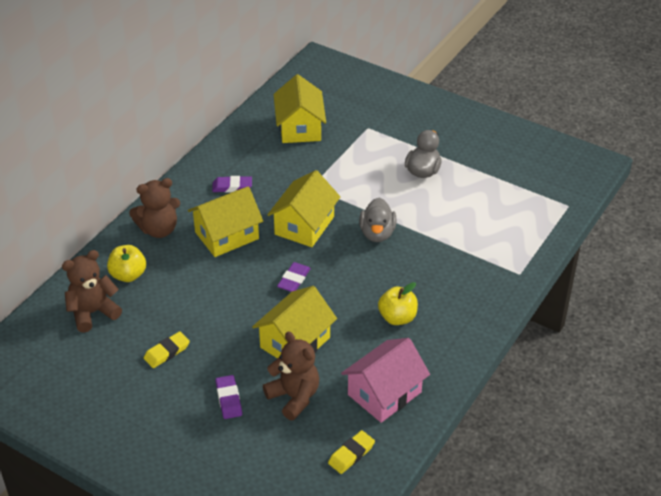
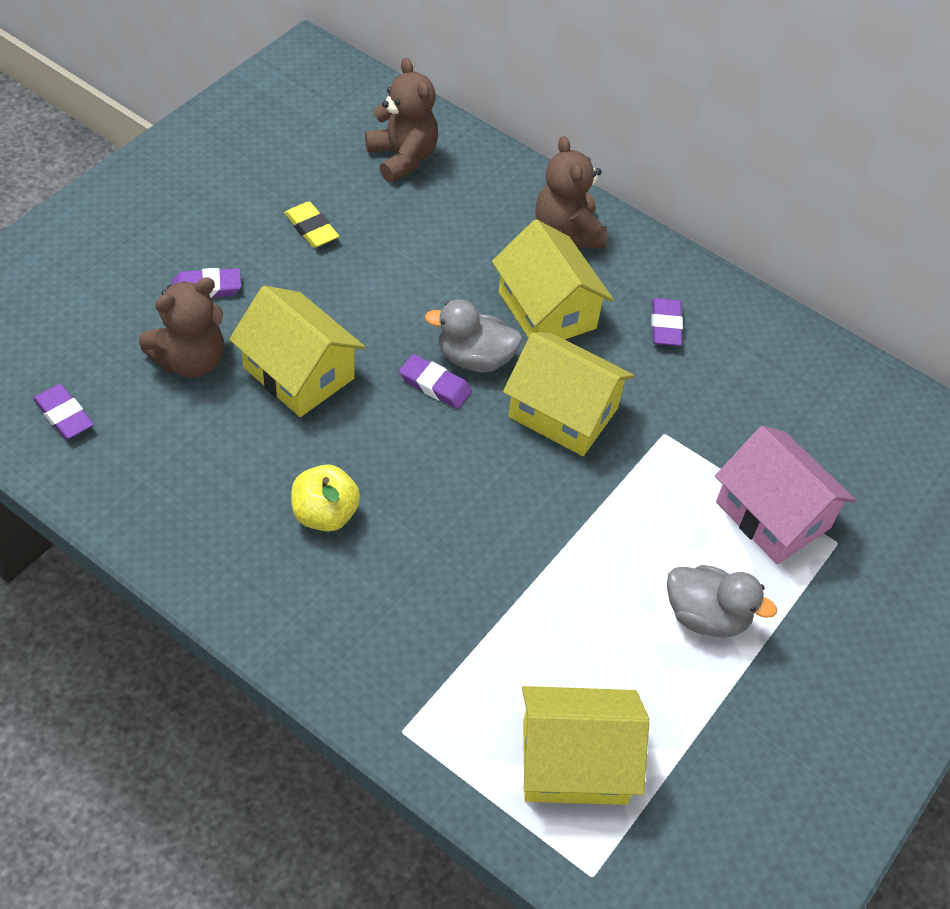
camera: 90 degrees right, 10 degrees up
(128, 275) = (472, 195): yellow apple -> none
(300, 127) = (830, 434): yellow house -> yellow house (574, 762)
(351, 454) = (64, 415): yellow eraser -> purple eraser
(377, 233) = (534, 515): grey duck -> grey duck (474, 358)
(384, 393) = (167, 472): pink house -> pink house (773, 515)

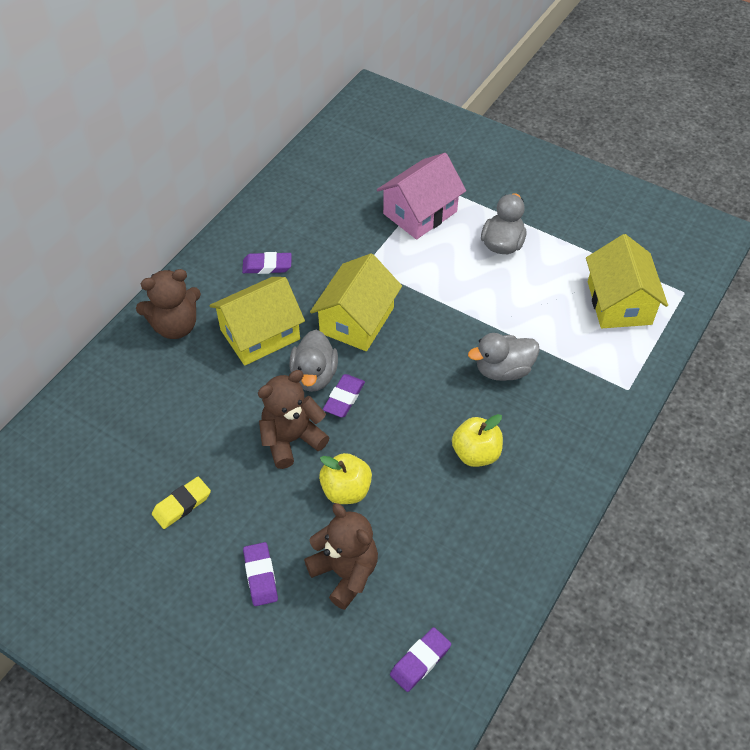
camera: 90 degrees left, 0 degrees up
(298, 373) = (346, 490): yellow house -> yellow apple
(402, 158) = (89, 446): brown teddy bear -> brown teddy bear (291, 439)
(458, 571) = (503, 370): none -> grey duck

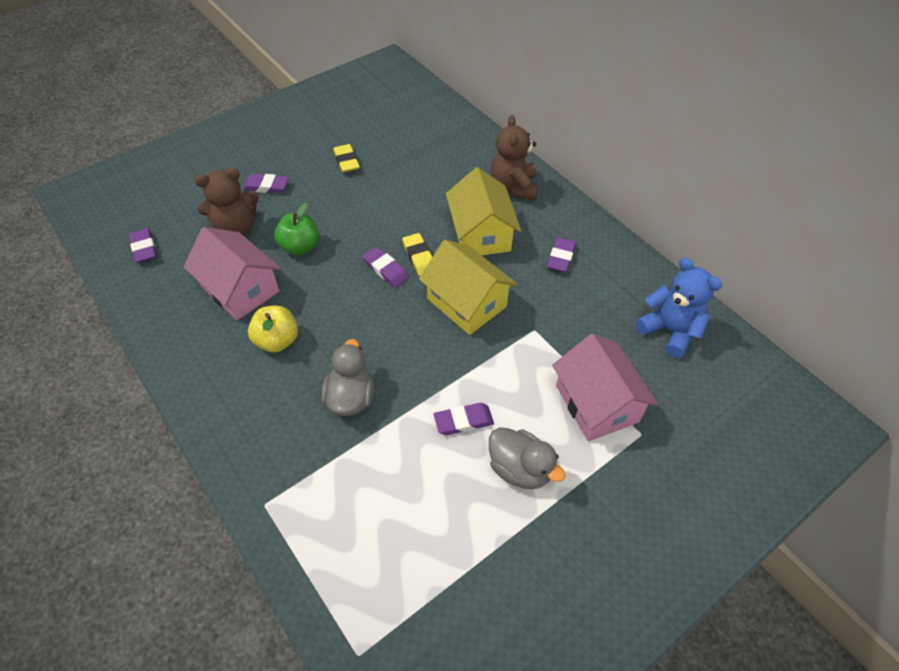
camera: 110 degrees right, 0 degrees up
(291, 439) = (365, 228): brown teddy bear -> none
(314, 375) = (419, 257): grey duck -> yellow eraser
(324, 182) = (669, 331): none -> blue teddy bear
(346, 490) = (300, 247): yellow apple -> green apple
(431, 519) = (240, 289): none -> pink house
(481, 287) = (463, 421): none -> purple eraser
(619, 303) = (379, 559): yellow house -> none

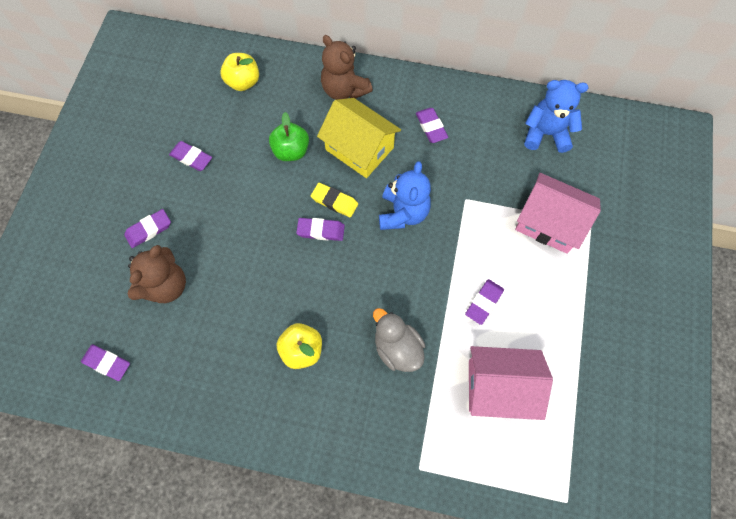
camera: 40 degrees left, 15 degrees up
(240, 289) = (228, 333): pink house -> pink house (499, 387)
(300, 247) = (236, 262): green apple -> green apple (291, 151)
(346, 161) = (191, 158): yellow eraser -> purple eraser
(438, 136) = (243, 82): none -> yellow apple
(466, 303) = (403, 213): yellow house -> blue teddy bear
(520, 469) = (546, 306): grey duck -> none

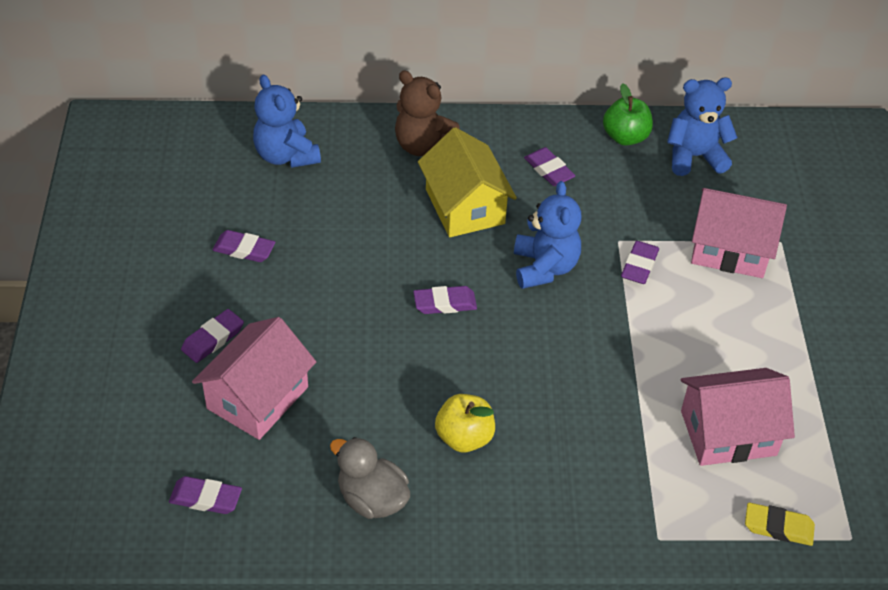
camera: 15 degrees left, 20 degrees down
(166, 286) = (257, 397): brown teddy bear -> pink house
(243, 82) = (286, 156): yellow apple -> blue teddy bear
(291, 151) = (376, 222): green apple -> green apple (625, 137)
(334, 201) = (452, 269): yellow eraser -> yellow eraser (778, 527)
(359, 149) = (465, 206): yellow house -> yellow house turned 45 degrees clockwise
(397, 348) = (586, 414): grey duck -> grey duck (372, 499)
(484, 302) = (678, 347): purple eraser -> purple eraser (639, 265)

